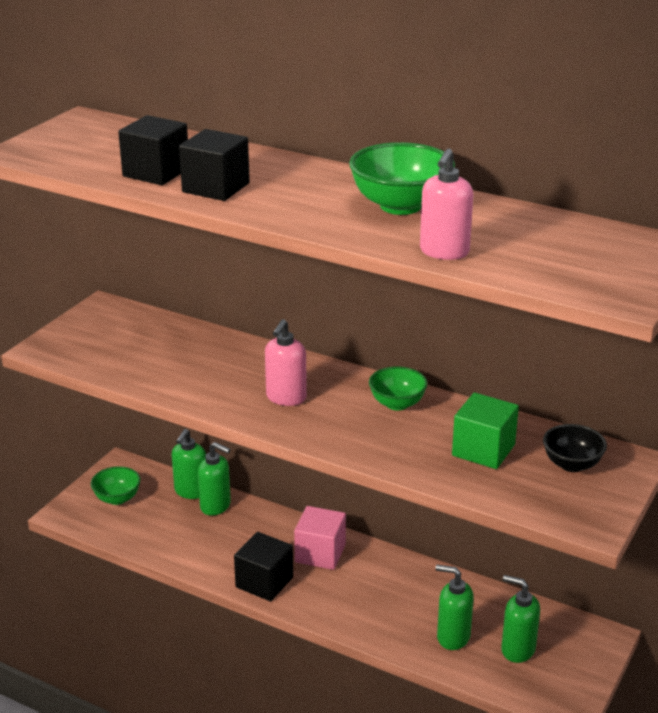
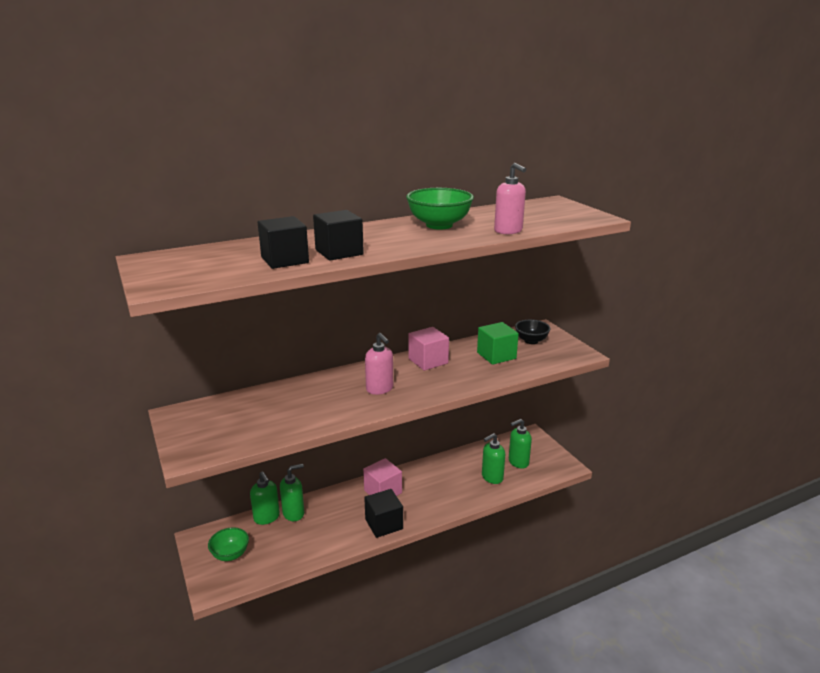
camera: 55 degrees left, 5 degrees down
(397, 404) = (428, 361): green bowl -> pink cube

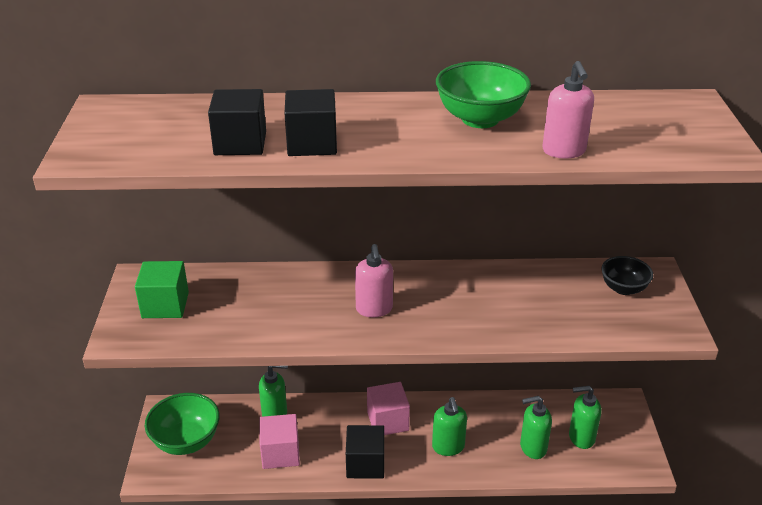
camera: 25 degrees right, 10 degrees up
(230, 554) = (186, 441): green bowl -> green bowl, size x1.60
(267, 517) = (244, 410): green soap dispenser -> green soap dispenser (448, 447)
(428, 361) = (461, 283): pink cube -> pink cube (280, 453)
(496, 355) = (557, 299): green cube -> green cube (165, 305)

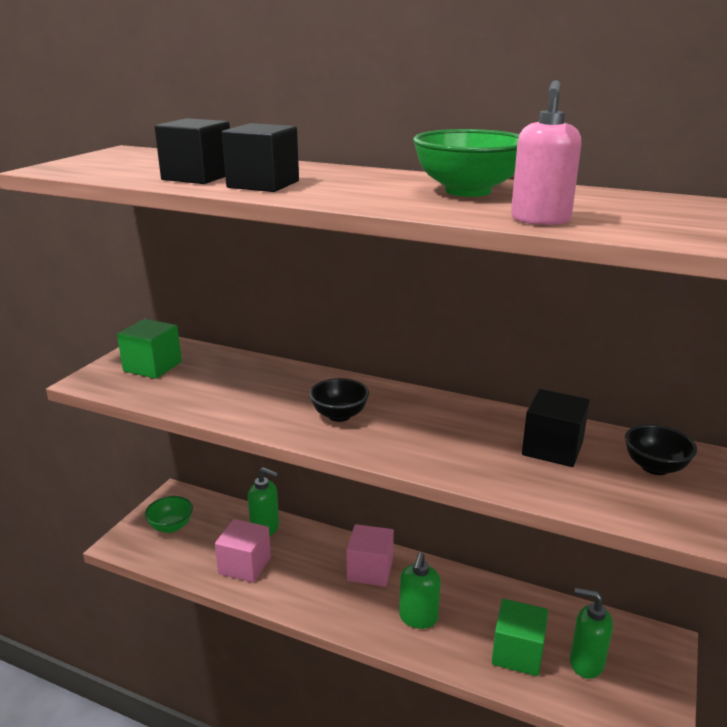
camera: 25 degrees right, 10 degrees down
(186, 441) = (171, 526): green bowl -> green bowl, size x0.63
(365, 464) = (319, 604): black cube -> black cube (552, 448)
(374, 309) = (339, 415): pink soap dispenser -> black bowl
(533, 447) = (517, 653): green soap dispenser -> green cube

